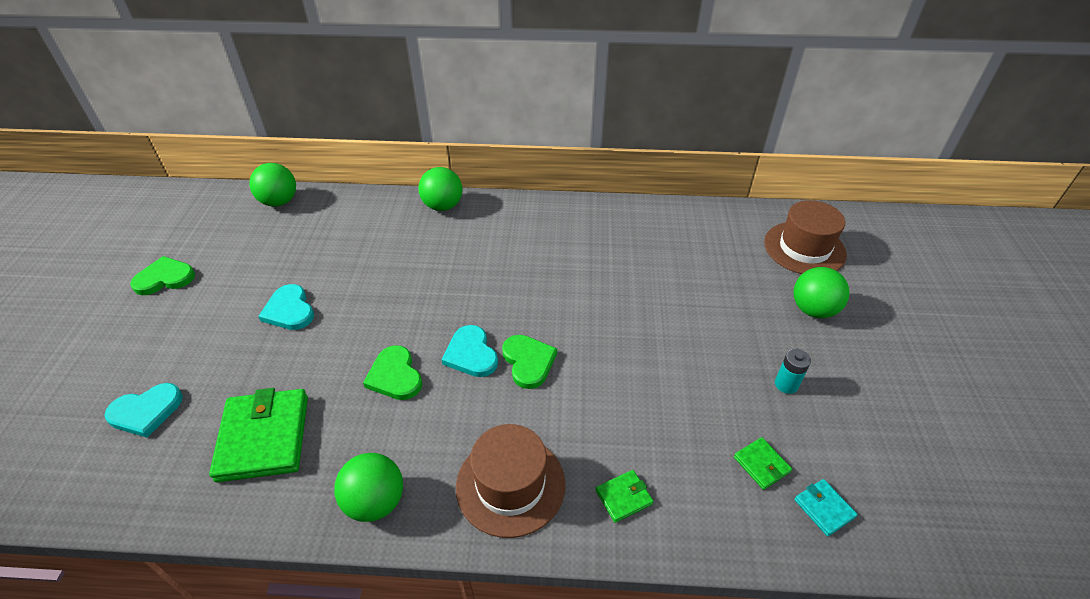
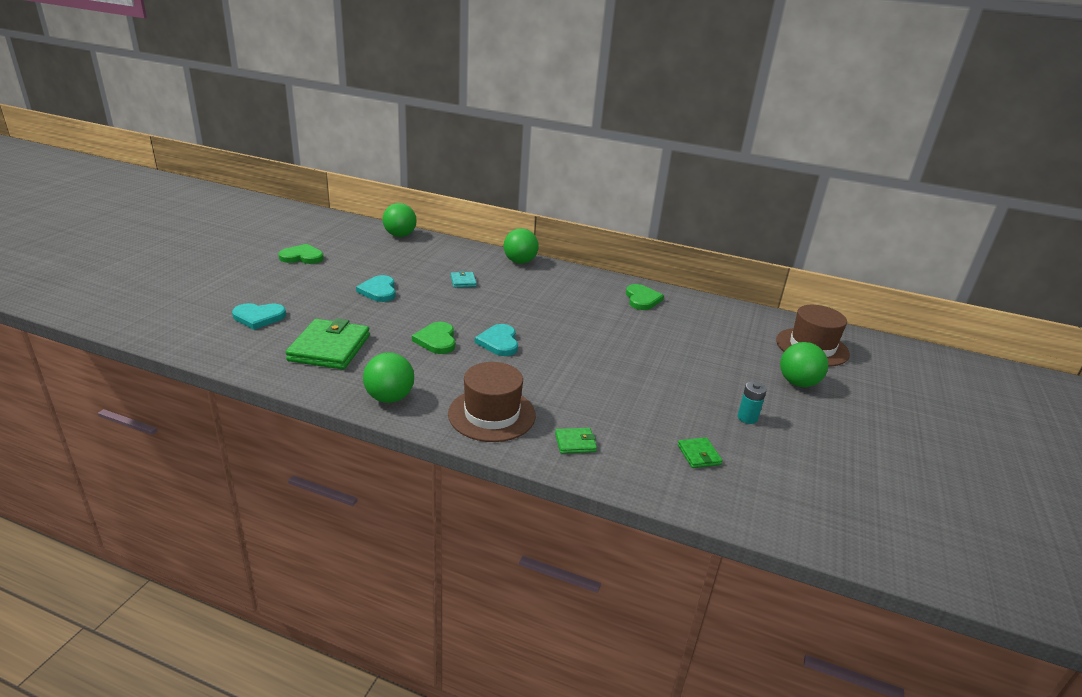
camera: 15 degrees right, 15 degrees down
(528, 362) = (540, 356): green heart -> green heart (642, 299)
(824, 508) = (738, 491): turquoise wallet -> turquoise wallet (463, 281)

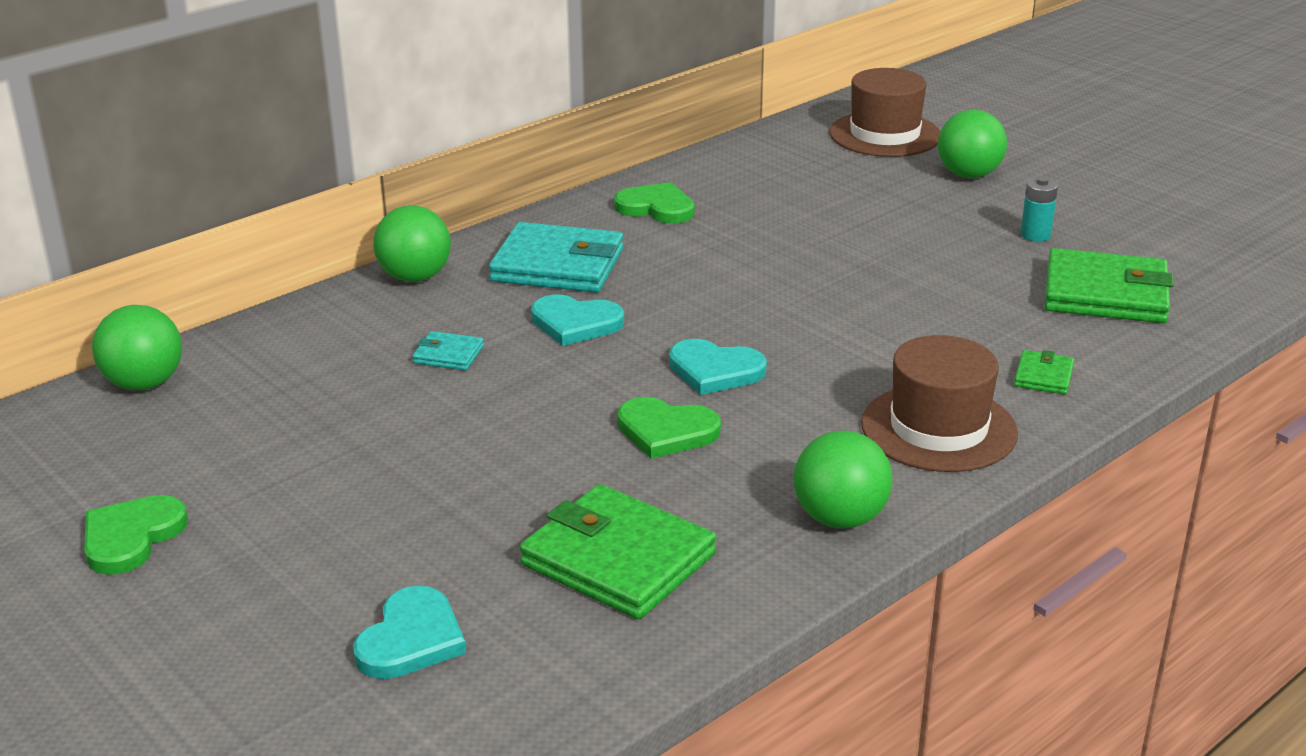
camera: 60 degrees left, 0 degrees up
(379, 291) = (409, 459): turquoise heart -> turquoise heart (575, 323)
(560, 288) = (558, 265): none -> turquoise wallet
(699, 455) = (1105, 294): green wallet -> green wallet, size x2.16

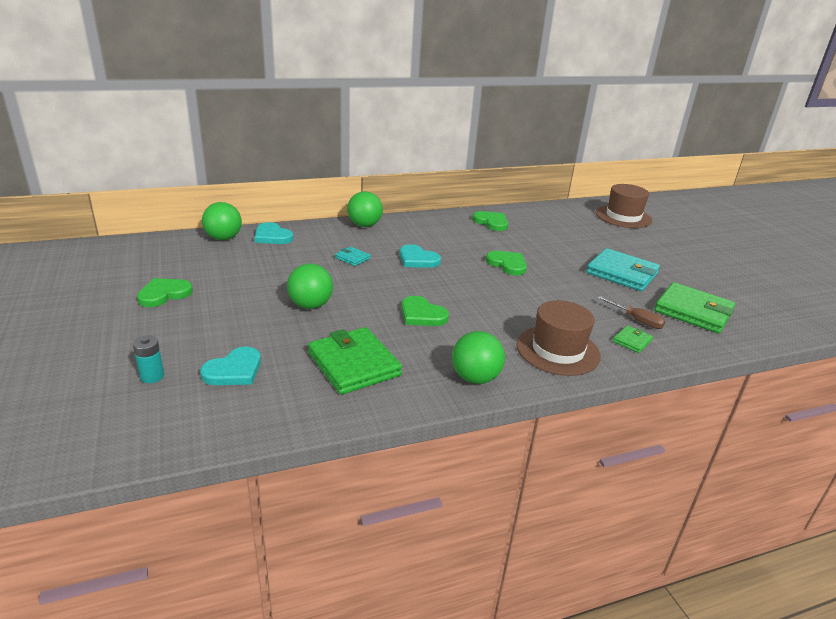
camera: 20 degrees right, 0 degrees up
(558, 265) = (429, 235): turquoise wallet -> turquoise wallet (622, 273)
(715, 371) = (465, 295): turquoise heart -> turquoise heart (272, 236)
(746, 288) = (507, 264): none -> green heart
(969, 175) = (654, 242): green ball -> green ball (310, 305)
(1028, 336) = (636, 320): none -> brown screwdriver
(1035, 235) = (672, 276): turquoise battery -> turquoise battery (152, 376)

